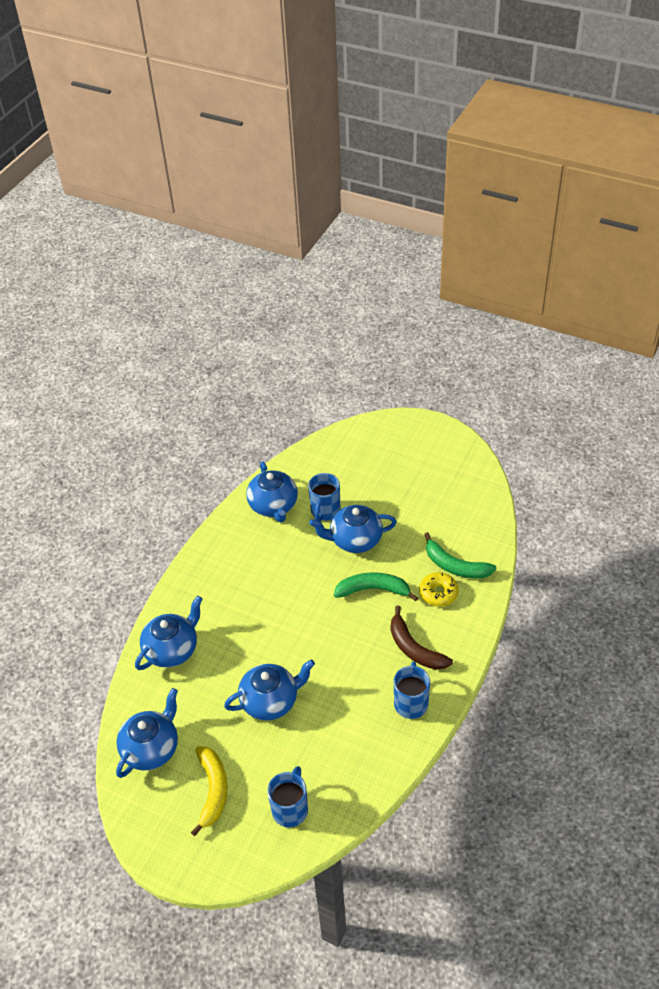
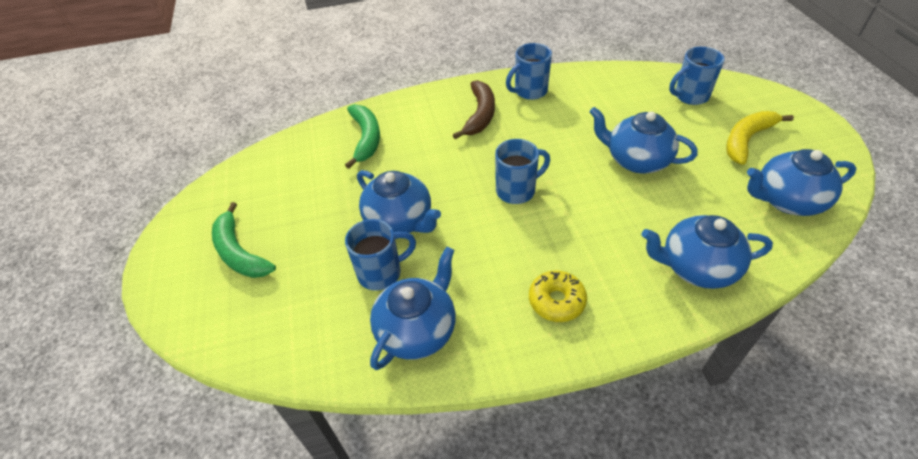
camera: 130 degrees left, 0 degrees up
(317, 612) = (517, 190): none -> blue mug
(373, 590) = (448, 171): green banana -> green banana (239, 252)
(438, 593) = (408, 132): yellow donut -> yellow donut (556, 301)

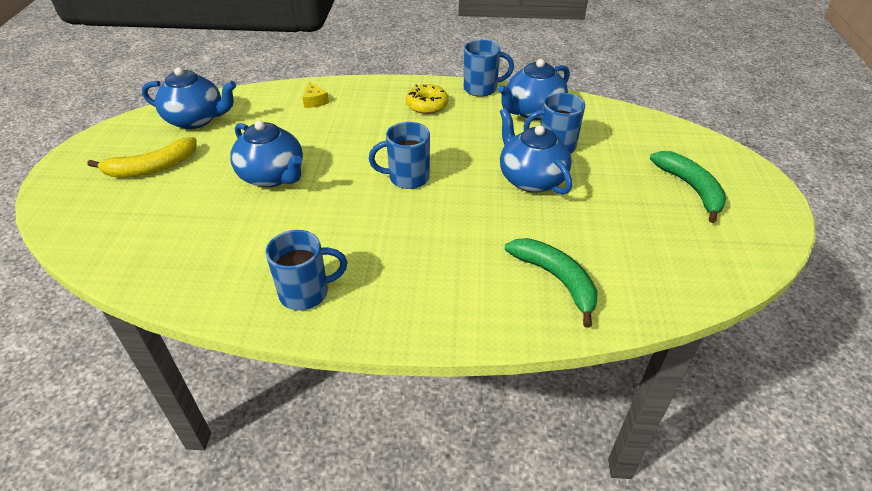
camera: 165 degrees left, 5 degrees down
(366, 139) = (556, 280): green banana -> green banana turned 135 degrees clockwise
(480, 115) = (395, 273): brown banana -> none
(690, 96) = (131, 227): blue mug -> blue mug (481, 88)
(696, 267) = (314, 101): blue teapot -> yellow cheese

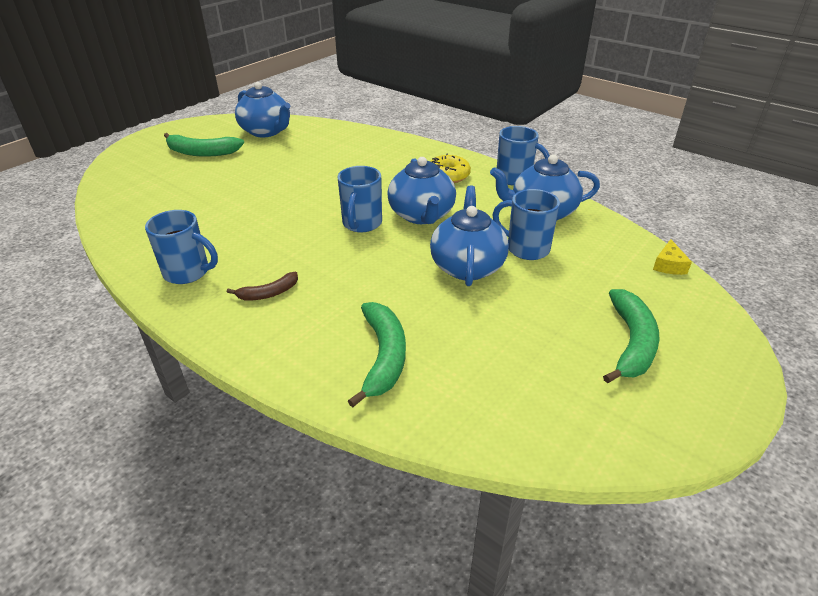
camera: 35 degrees right, 5 degrees down
(151, 168) = (201, 152): yellow banana -> green banana
(272, 176) = (267, 185): blue teapot -> blue teapot (422, 215)
(314, 101) = (362, 144): yellow cheese -> yellow cheese (668, 265)
(405, 275) = (268, 293): none -> brown banana
(407, 178) = (361, 224): blue mug -> blue mug turned 105 degrees counterclockwise

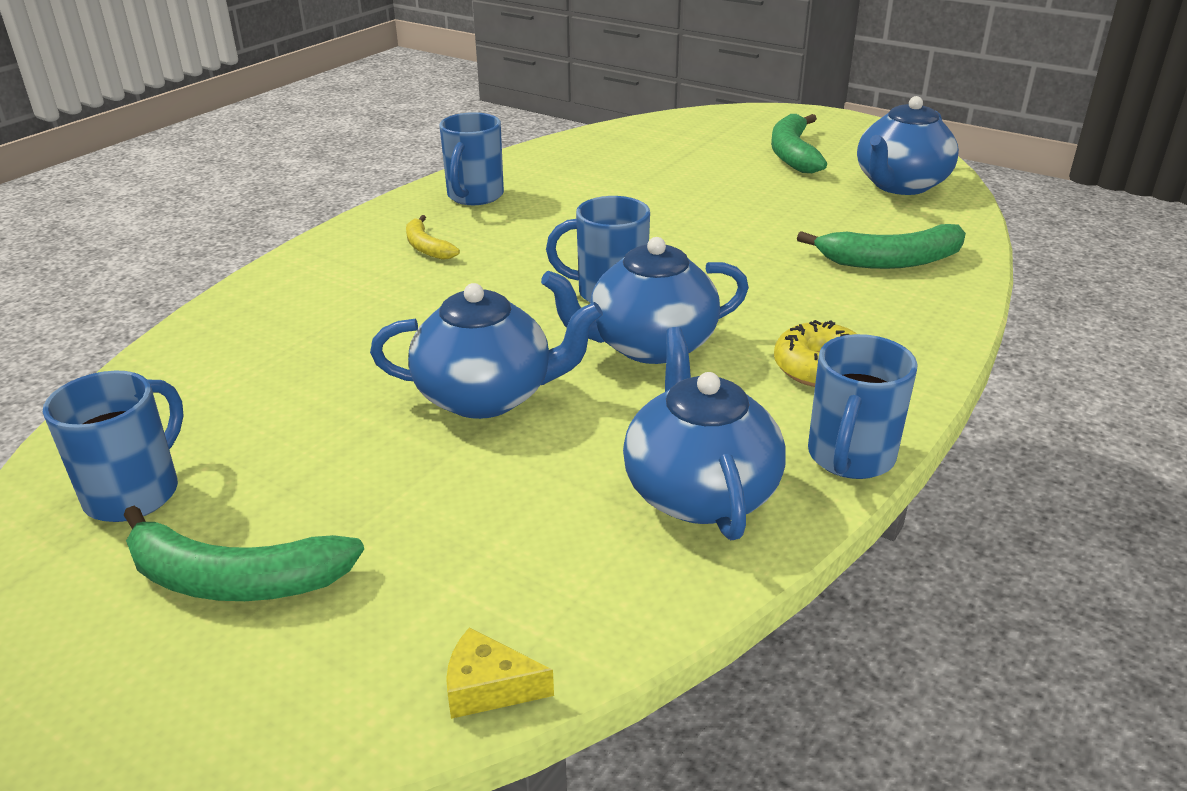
camera: 85 degrees right, 5 degrees down
(268, 293) = (426, 247): brown banana -> yellow banana
(383, 357) = (278, 334): green banana -> green banana (890, 261)
(526, 248) = (548, 464): blue mug -> blue mug (135, 492)

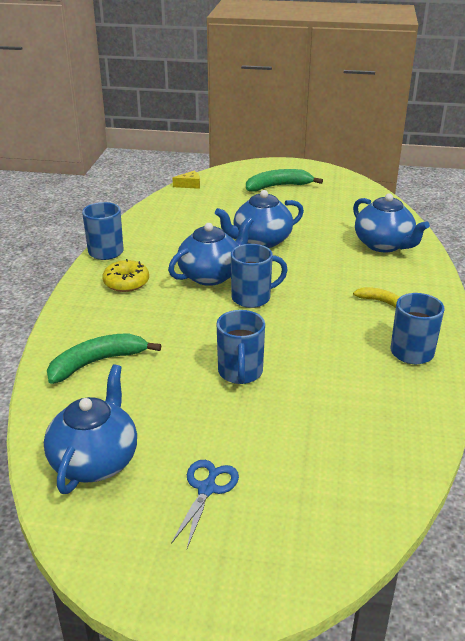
camera: 155 degrees right, 0 degrees up
(135, 492) = (338, 194): blue mug -> blue mug (240, 373)
(699, 492) = (158, 230): blue teapot -> blue teapot (384, 245)
(793, 154) = (207, 489): green banana -> blue scissors

